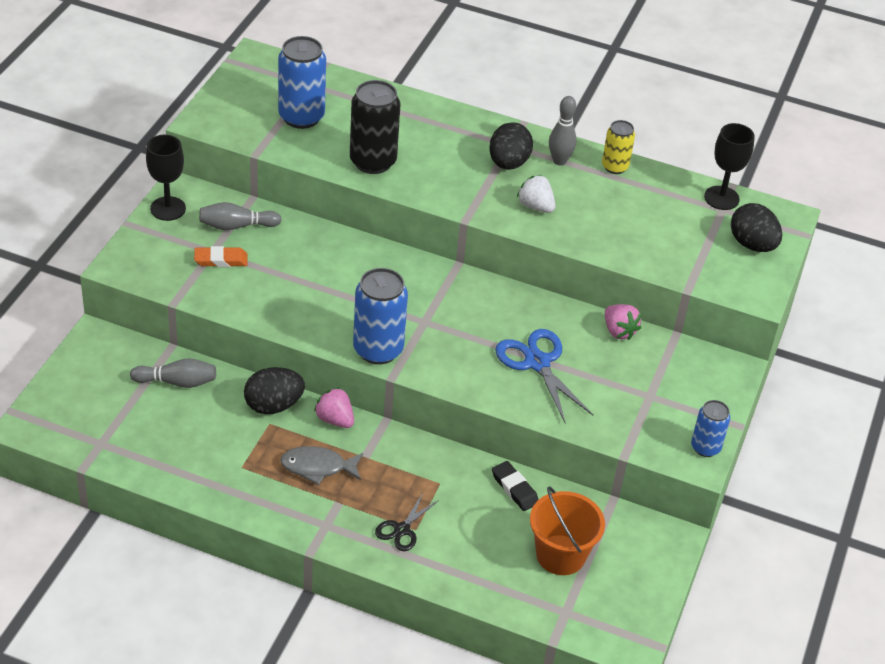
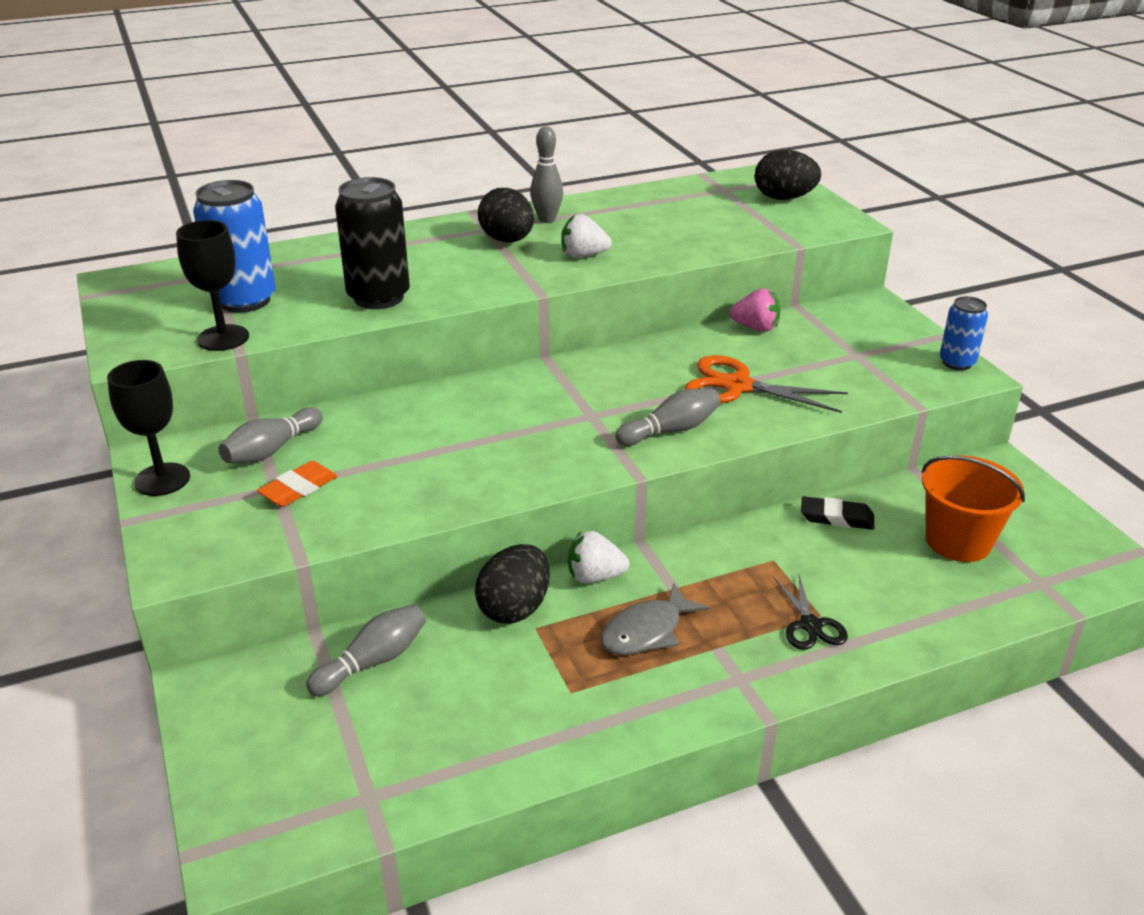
camera: 40 degrees left, 10 degrees down
(335, 419) = (594, 576): pink strawberry -> white strawberry
(378, 350) = (588, 463): blue can -> none
(452, 362) = (670, 430): none -> grey bowling pin
(537, 362) = (737, 386): blue scissors -> orange scissors
(615, 167) = (597, 203): yellow can -> none
(721, 198) = (709, 184): black goblet -> black goblet (223, 338)

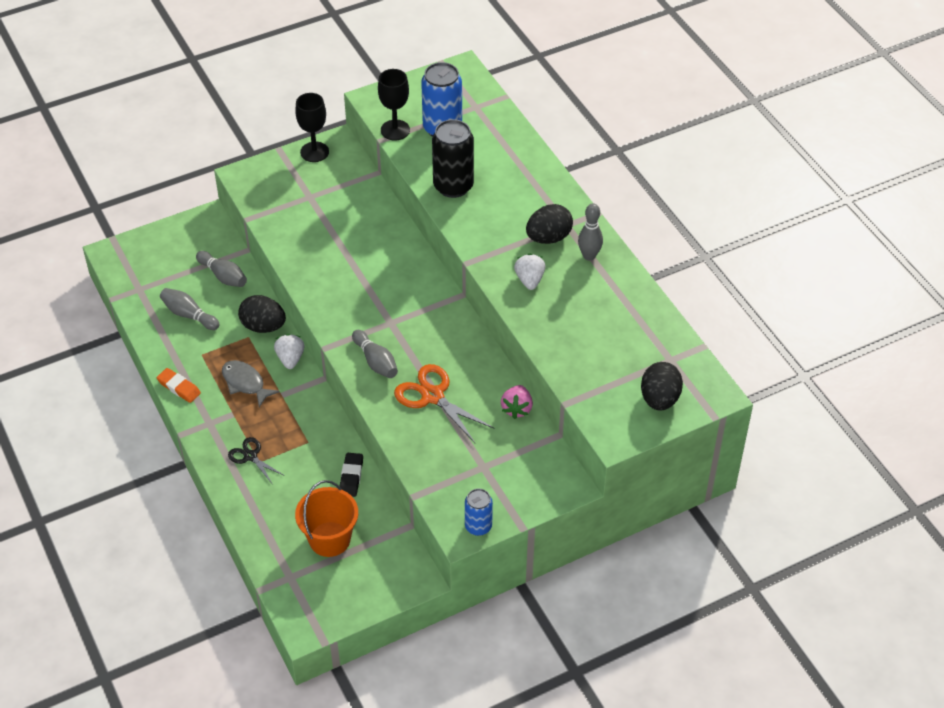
camera: 85 degrees right, 15 degrees up
(272, 450) = (344, 187): grey bowling pin -> grey bowling pin (189, 315)
(298, 488) = (308, 205): orange eraser -> orange eraser (179, 387)
(737, 386) = (432, 396): orange scissors -> orange scissors turned 60 degrees counterclockwise
(810, 625) = (250, 456): black scissors -> black scissors turned 60 degrees clockwise

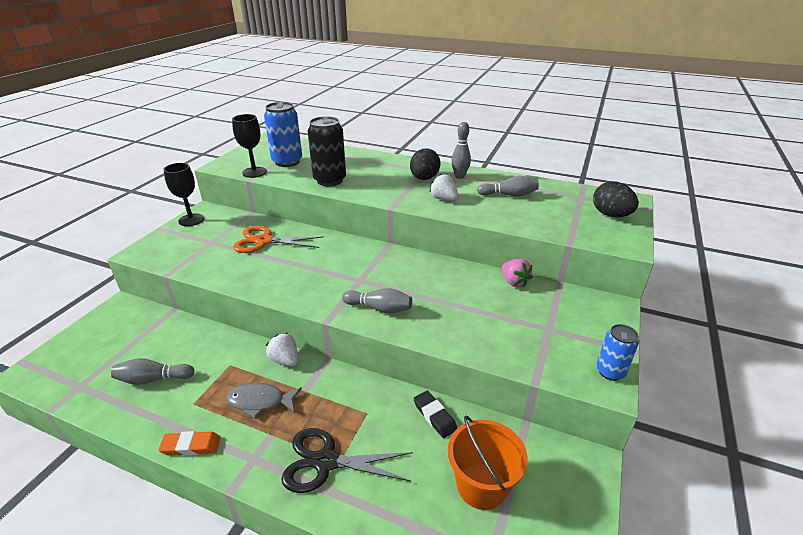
camera: 40 degrees left, 15 degrees down
(223, 276) = (166, 335): grey bowling pin -> grey bowling pin (509, 195)
(250, 456) = (326, 461): black scissors -> black scissors, size x1.70
(263, 326) = (237, 350): black egg -> none
(432, 396) = (450, 306): orange scissors -> orange scissors (264, 241)

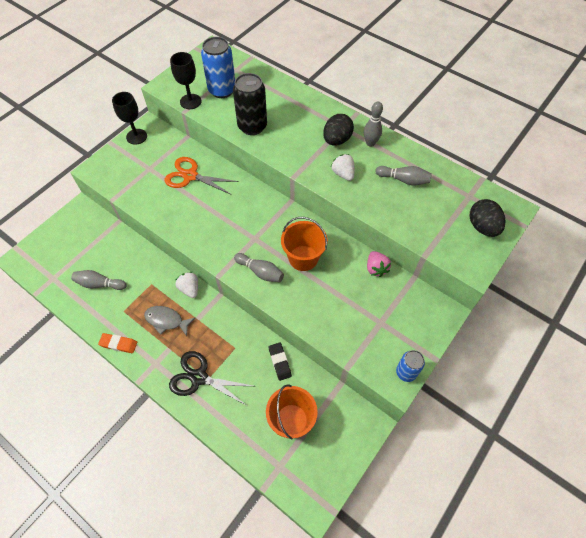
camera: 15 degrees right, 25 degrees up
(426, 287) = (303, 258): none -> orange bucket

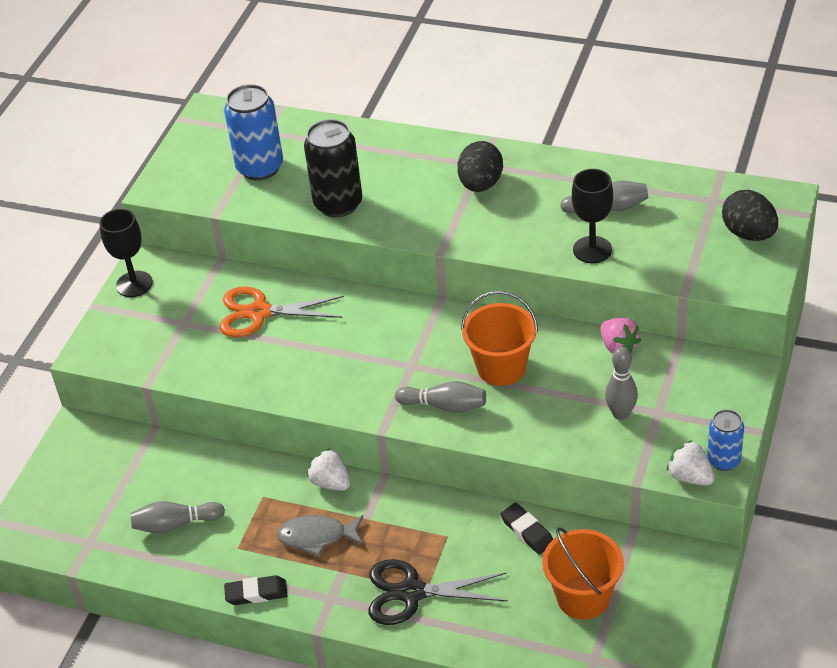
camera: 15 degrees left, 15 degrees down
(118, 344) = (256, 593): orange eraser -> black eraser
(190, 101) = (217, 198): black goblet -> black goblet (592, 250)
(343, 174) = (513, 226): white strawberry -> white strawberry (690, 477)
(370, 143) = (534, 174): grey bowling pin -> grey bowling pin (621, 414)

